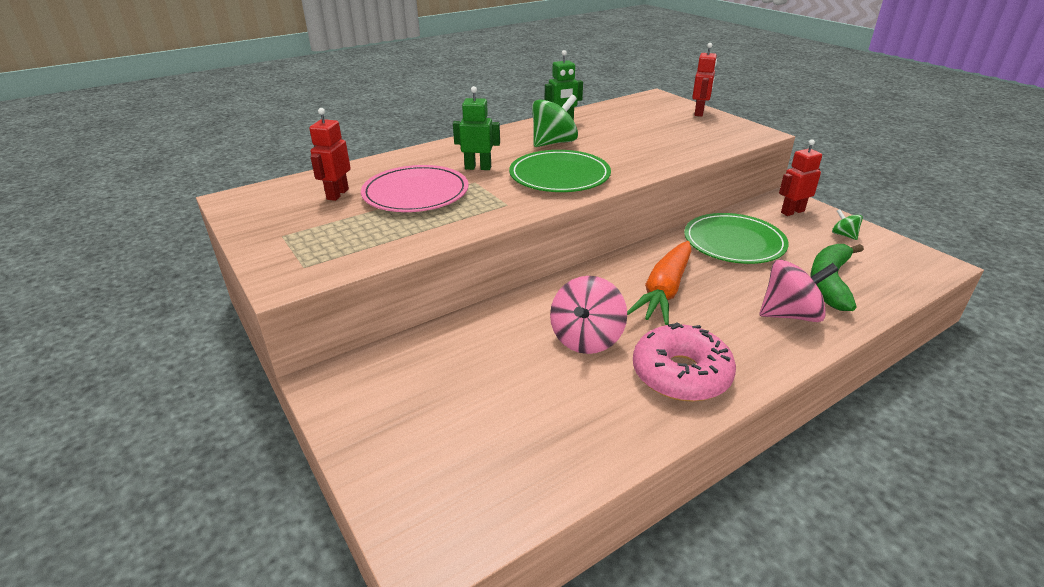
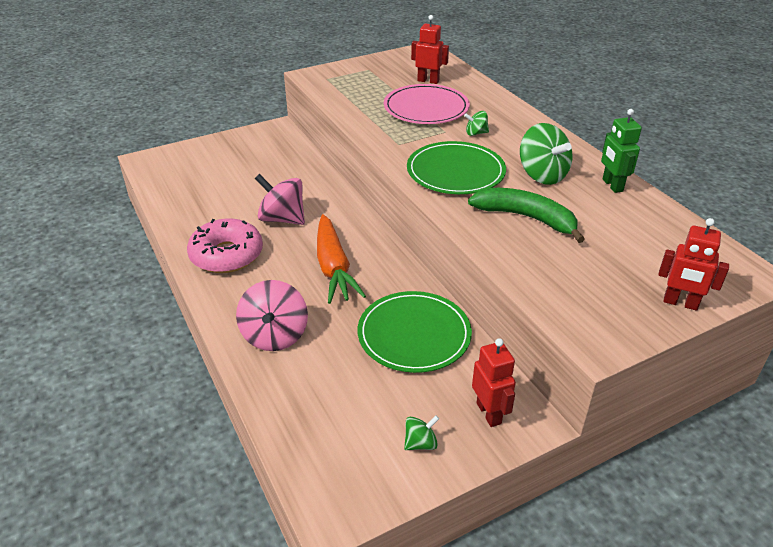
camera: 95 degrees right, 5 degrees up
(478, 168) = (476, 133): green robot -> green spinning top
(664, 290) = (333, 267): orange carrot -> orange carrot turned 135 degrees counterclockwise
(829, 282) = (318, 385): green banana -> green banana (526, 218)

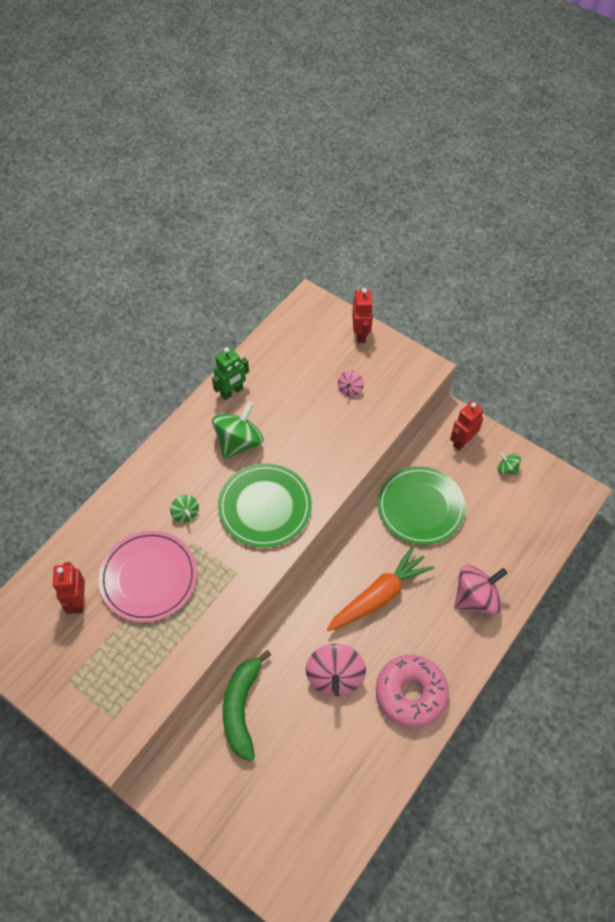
camera: 115 degrees left, 20 degrees up
(526, 218) = (309, 437): green banana -> green banana (241, 708)
(584, 265) = (350, 389): none -> pink spinning top

